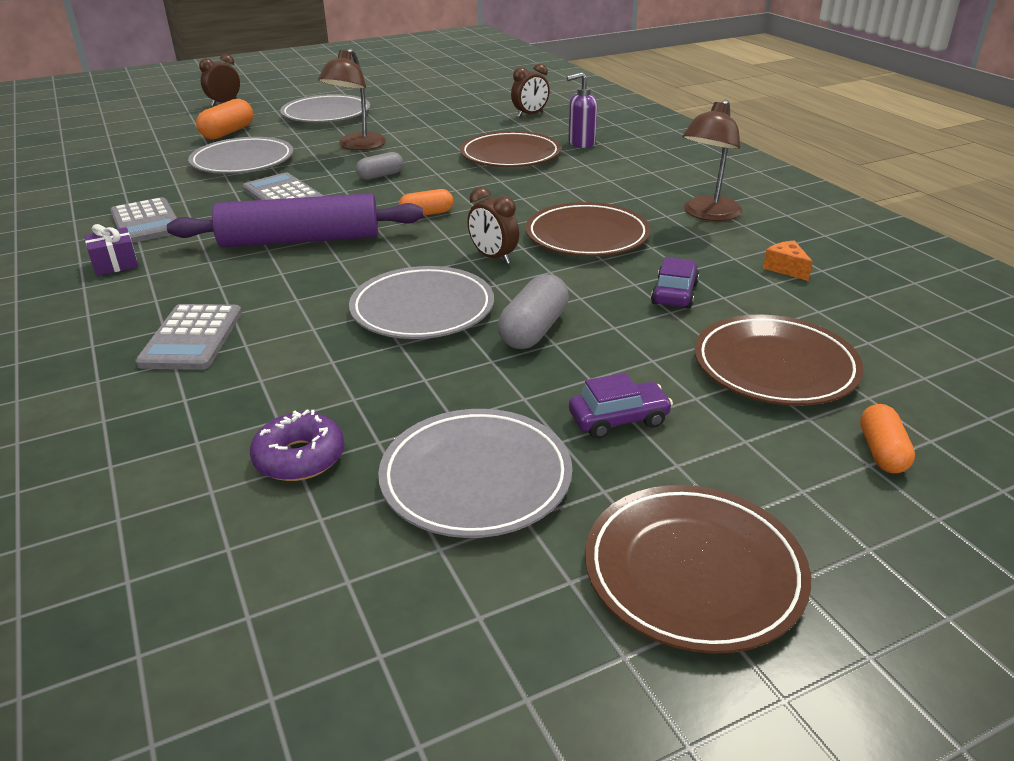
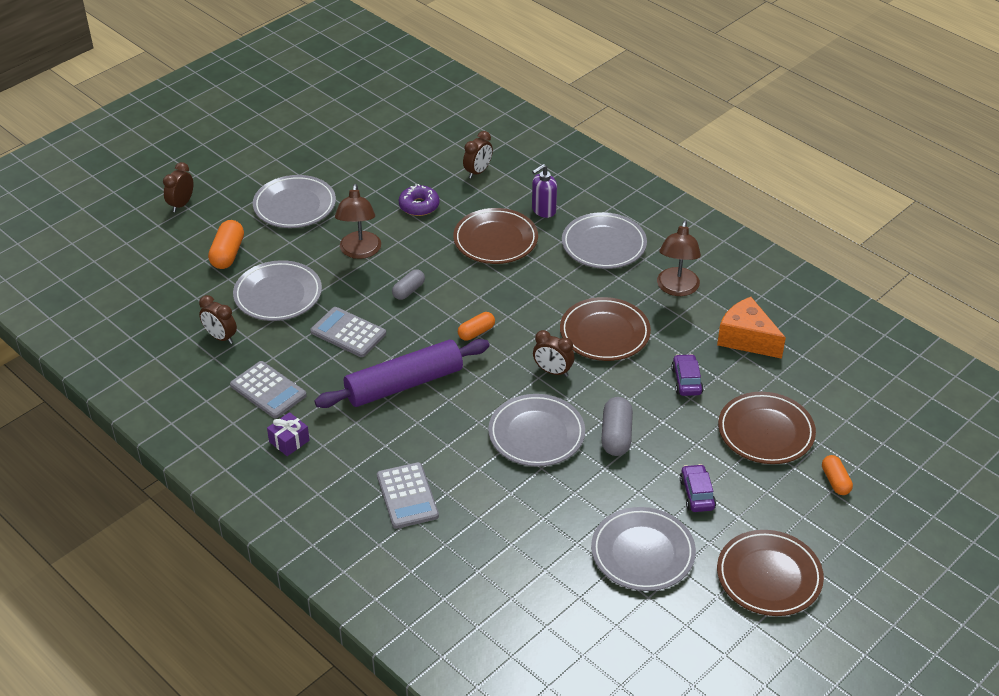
camera: 20 degrees left, 10 degrees up
(150, 180) = (220, 337): none -> brown clock
(299, 458) = (542, 565): purple donut -> purple donut (419, 206)
(618, 419) = (697, 494): purple car -> purple car turned 60 degrees counterclockwise
(635, 172) = (603, 244): none -> grey plate
(786, 268) = (746, 339): orange cheese -> orange cheese, size x2.05

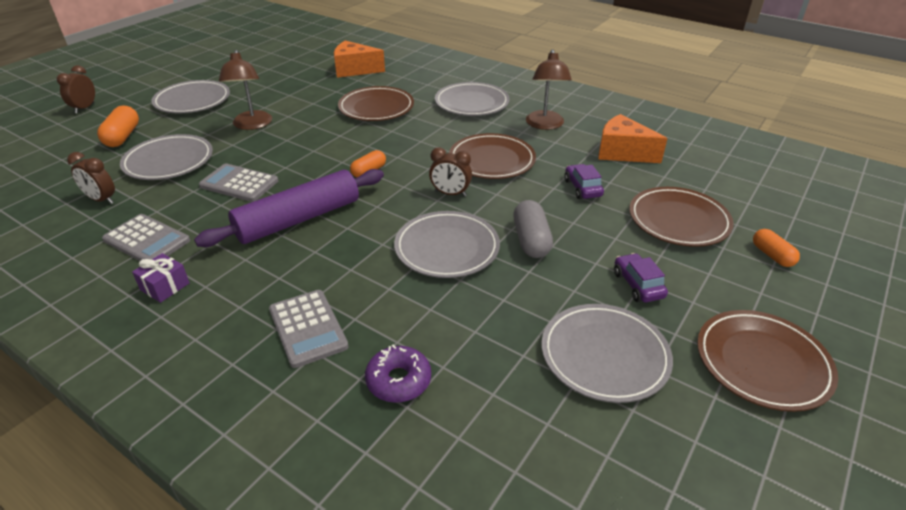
camera: 10 degrees left, 5 degrees down
(408, 291) = (299, 147): grey capsule -> none
(419, 206) = (306, 92): purple donut -> purple donut (398, 380)
(478, 172) = (354, 70): brown clock -> orange cheese
(543, 210) = (414, 87): purple soap dispenser -> none

